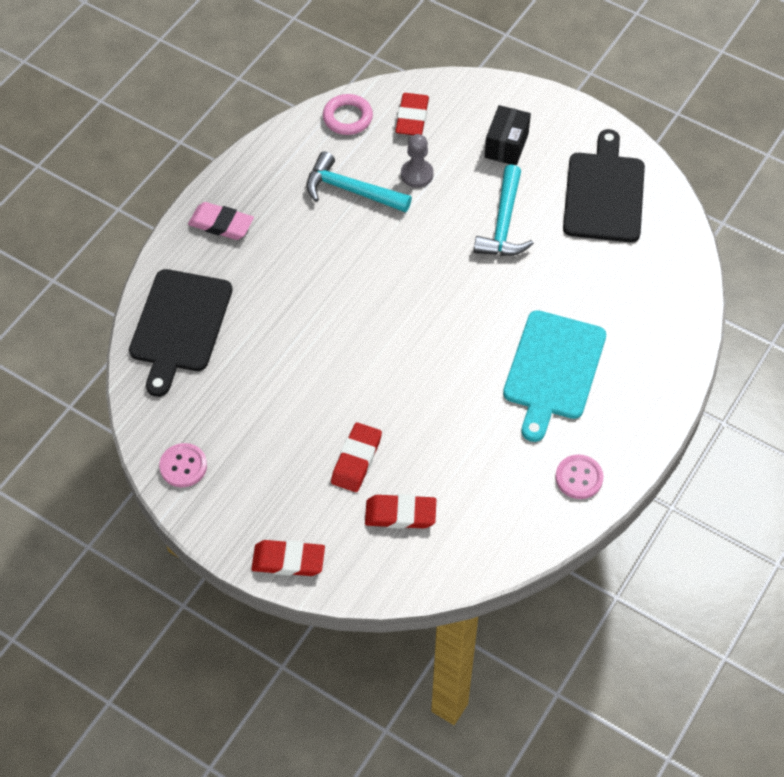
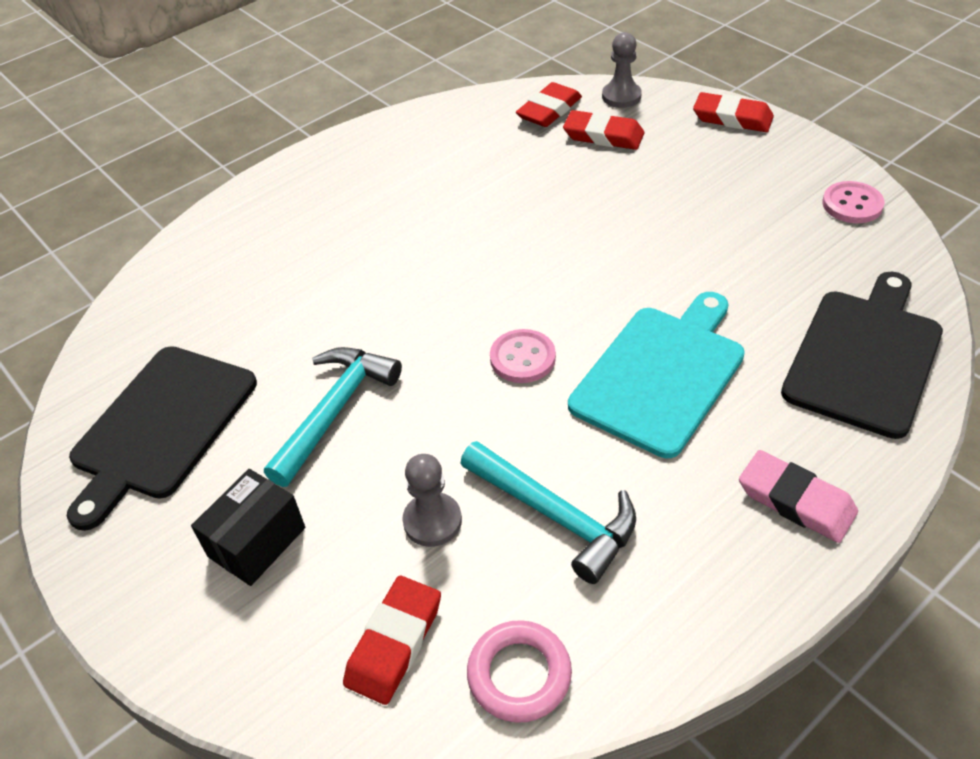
camera: 160 degrees left, 10 degrees down
(356, 460) = (639, 183): red eraser -> red eraser (549, 110)
(397, 575) = (621, 96): none -> grey pawn
(553, 369) = (373, 229): turquoise cutting board -> turquoise cutting board (661, 374)
(579, 478) = (403, 138): pink button -> pink button (522, 358)

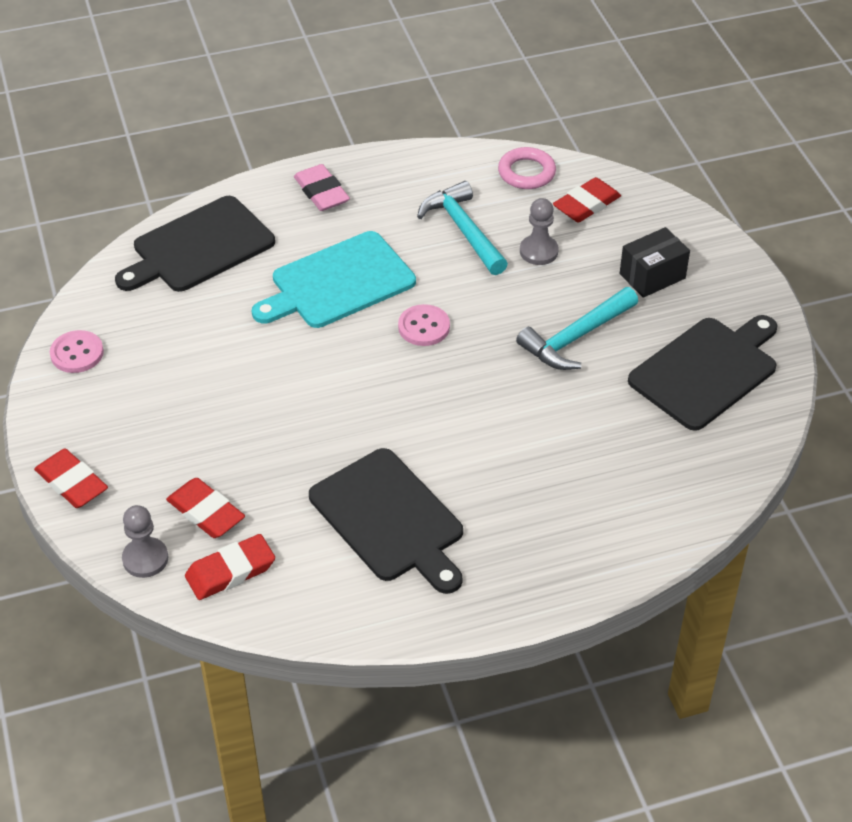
camera: 160 degrees left, 0 degrees up
(444, 180) = (389, 519): none -> black cutting board

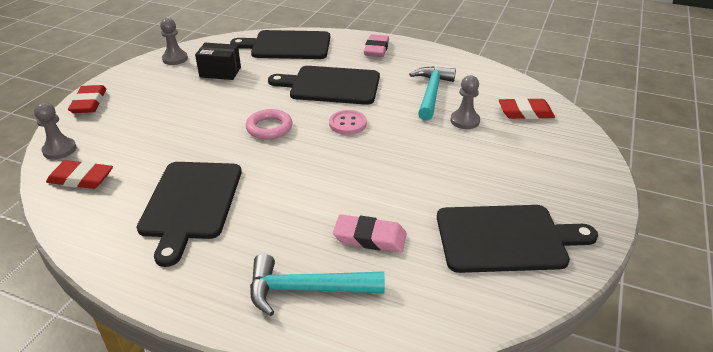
camera: 40 degrees right, 10 degrees down
(77, 353) = (175, 59): pink button -> grey pawn
(206, 512) = (116, 146): red eraser -> none
(338, 282) = (331, 85): turquoise cutting board -> black cutting board
(526, 172) = (504, 84): pink ring -> pink ring (269, 128)
(576, 337) = (433, 172): turquoise hammer -> turquoise hammer (307, 289)
(597, 444) = (370, 237): none -> pink eraser
(652, 276) = (528, 166): black box -> black box (220, 72)

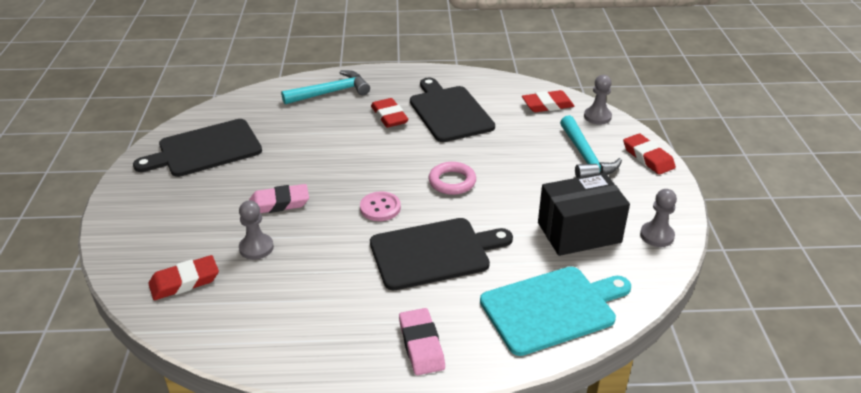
camera: 155 degrees right, 0 degrees up
(220, 72) = (579, 232): black box -> black box, size x1.54
(262, 219) = (389, 116): none -> red eraser
(287, 45) = (552, 308): black cutting board -> turquoise cutting board
(370, 237) = (306, 125): pink eraser -> pink eraser (279, 203)
(431, 93) = (307, 278): turquoise hammer -> turquoise hammer (585, 156)

